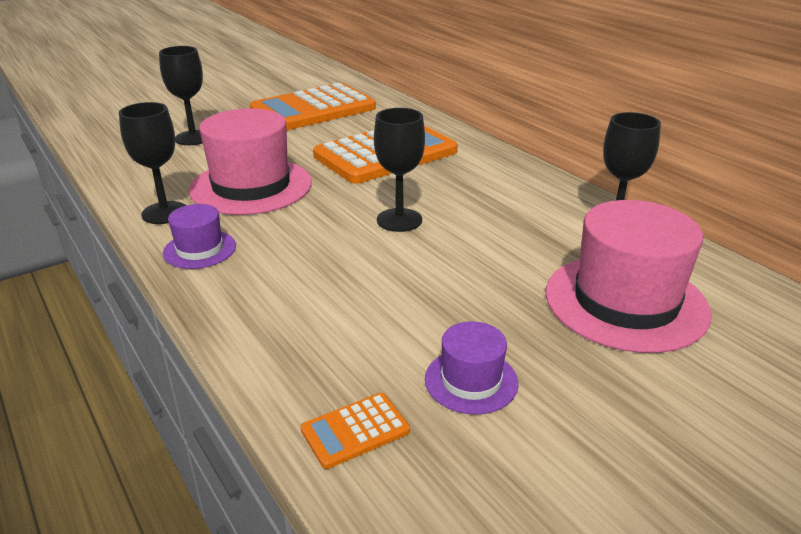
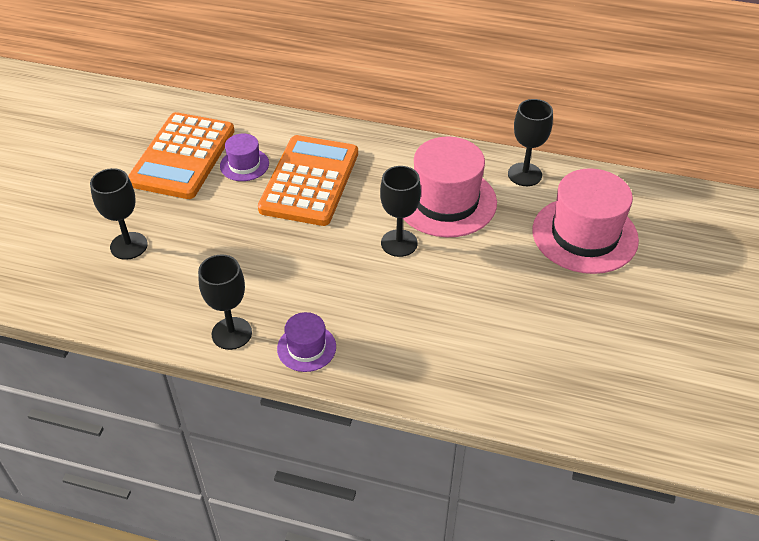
camera: 40 degrees left, 15 degrees up
(251, 186) = (257, 271): pink hat -> pink hat (446, 201)
(355, 430) = (551, 402): orange calculator -> none
(471, 381) = (568, 336): purple hat -> purple hat (244, 165)

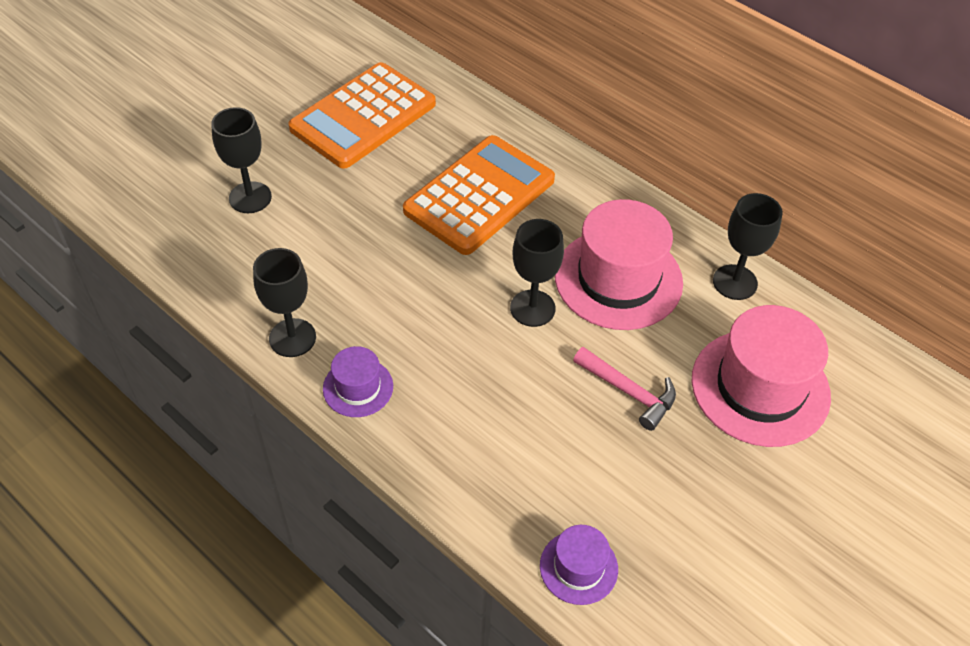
camera: 25 degrees right, 5 degrees up
(244, 165) = (421, 150): purple hat -> purple hat (578, 567)
(502, 272) = (629, 392): none -> pink hammer

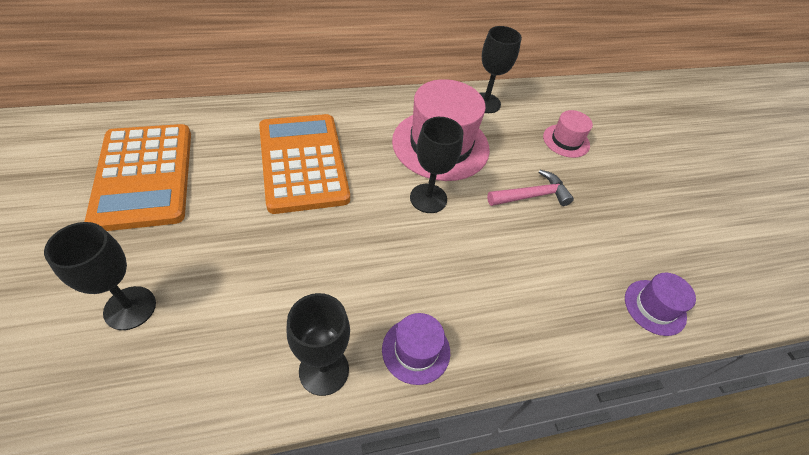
camera: 60 degrees left, 0 degrees up
(760, 387) = (566, 141): pink hat -> pink hat, size x0.50

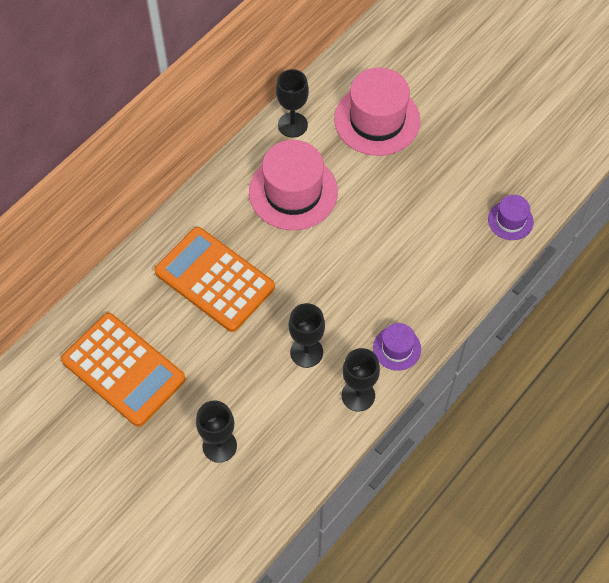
camera: 30 degrees left, 10 degrees up
(428, 198) = (322, 244): black goblet -> black goblet (306, 352)
(532, 195) = (386, 190): pink hammer -> none
(566, 141) = (377, 120): pink hat -> pink hat, size x1.98

